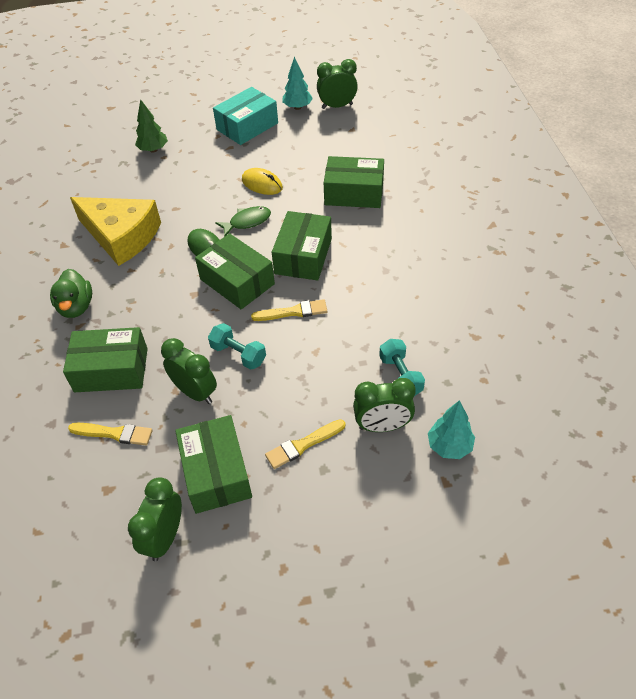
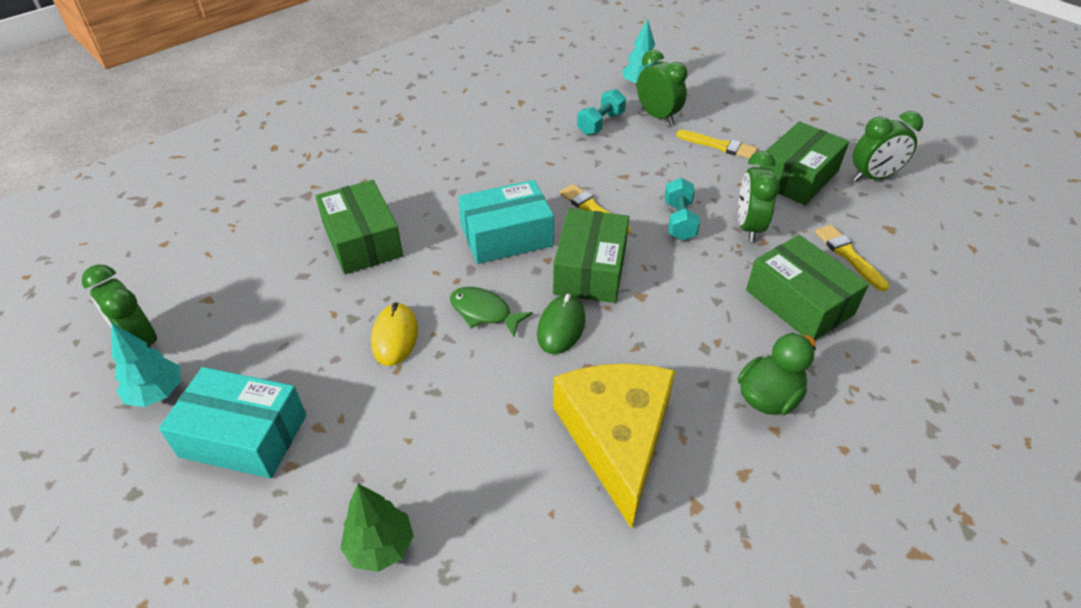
camera: 125 degrees left, 5 degrees down
(303, 256) = (506, 236): green box -> turquoise box

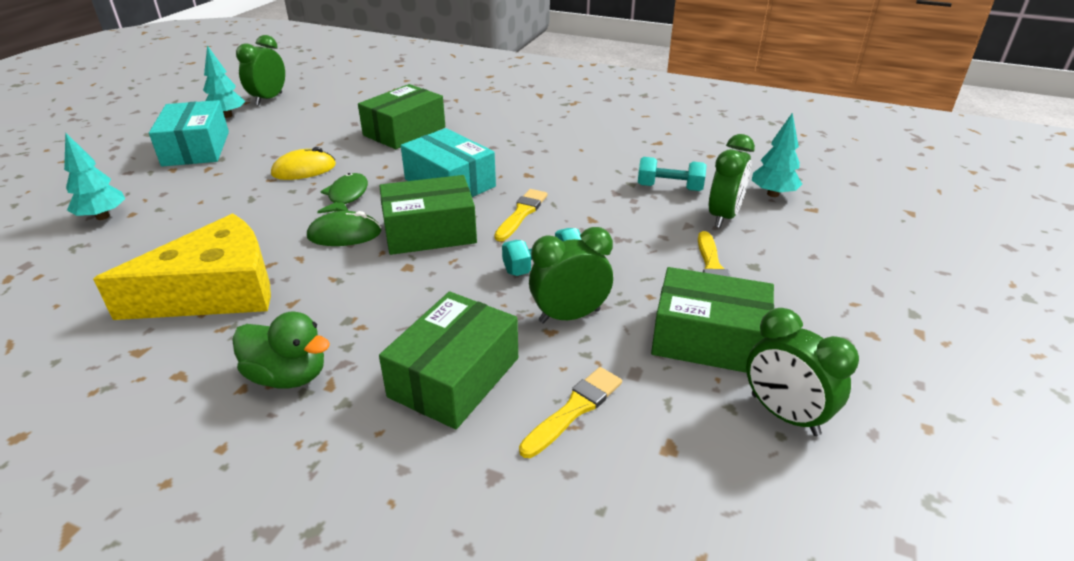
camera: 65 degrees right, 10 degrees down
(380, 547) = (102, 216): green tree -> turquoise tree

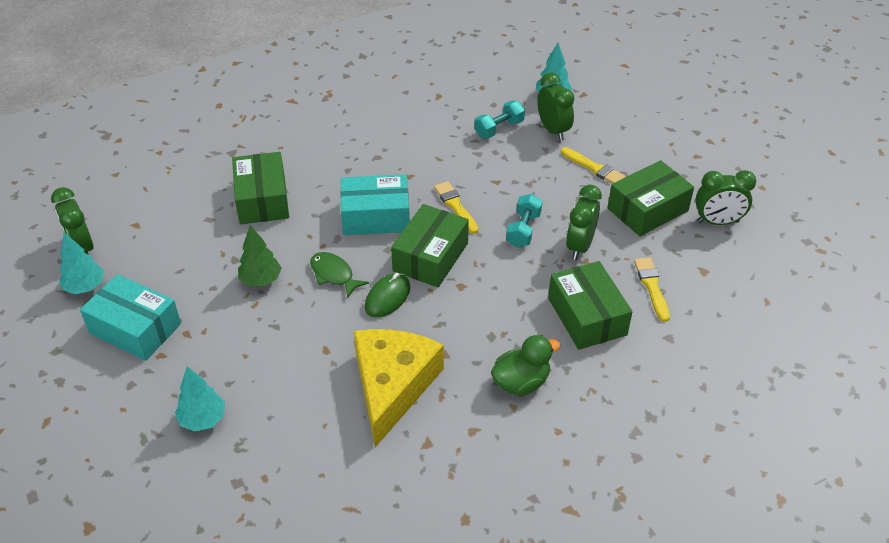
camera: 50 degrees left, 10 degrees up
(304, 170) = (261, 280): yellow mouse -> green tree

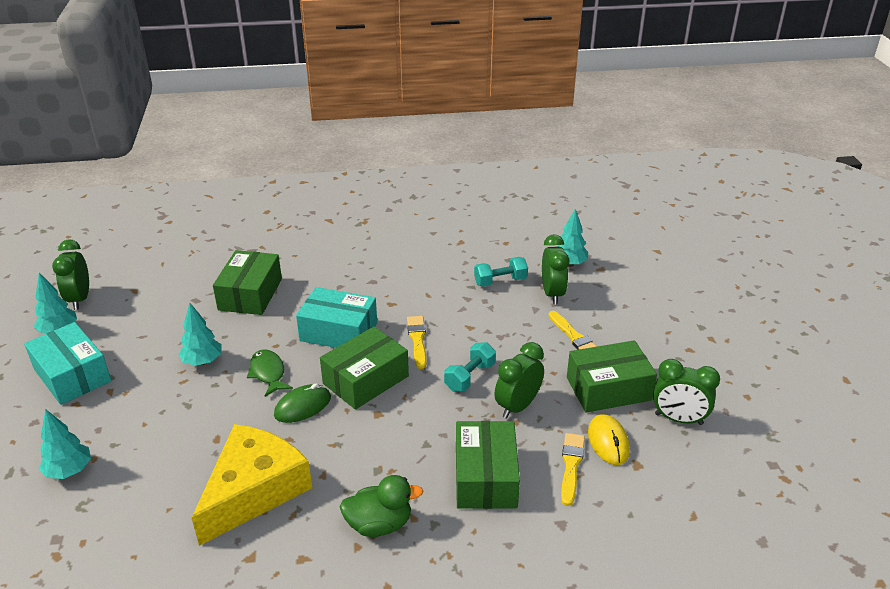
camera: 20 degrees right, 10 degrees down
(261, 280) = (203, 361): green tree -> turquoise tree
(671, 257) = (608, 442): none -> yellow mouse

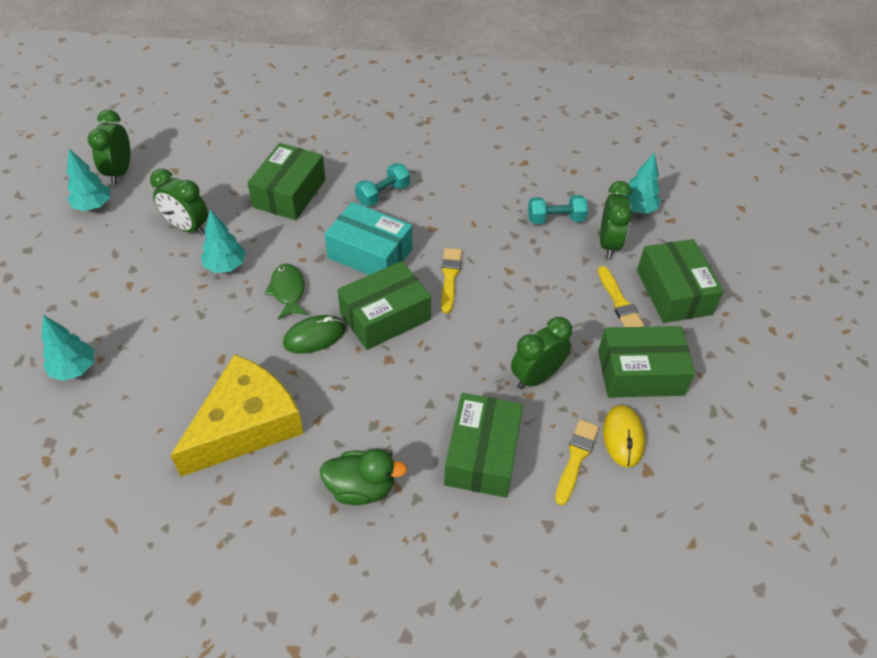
camera: 10 degrees right, 15 degrees up
(72, 375) = (96, 260): turquoise box -> none
(470, 377) = (494, 332): turquoise dumbbell -> turquoise dumbbell (383, 194)
(619, 322) = (673, 292): none -> green box
(678, 419) = (708, 424): green clock -> green clock (187, 227)

